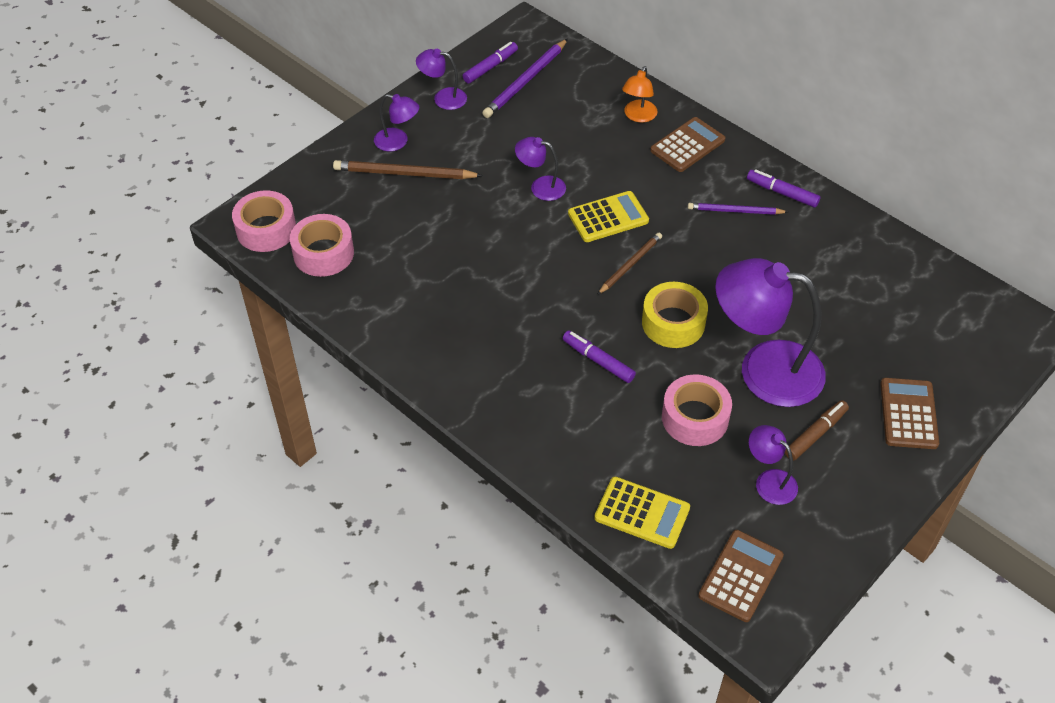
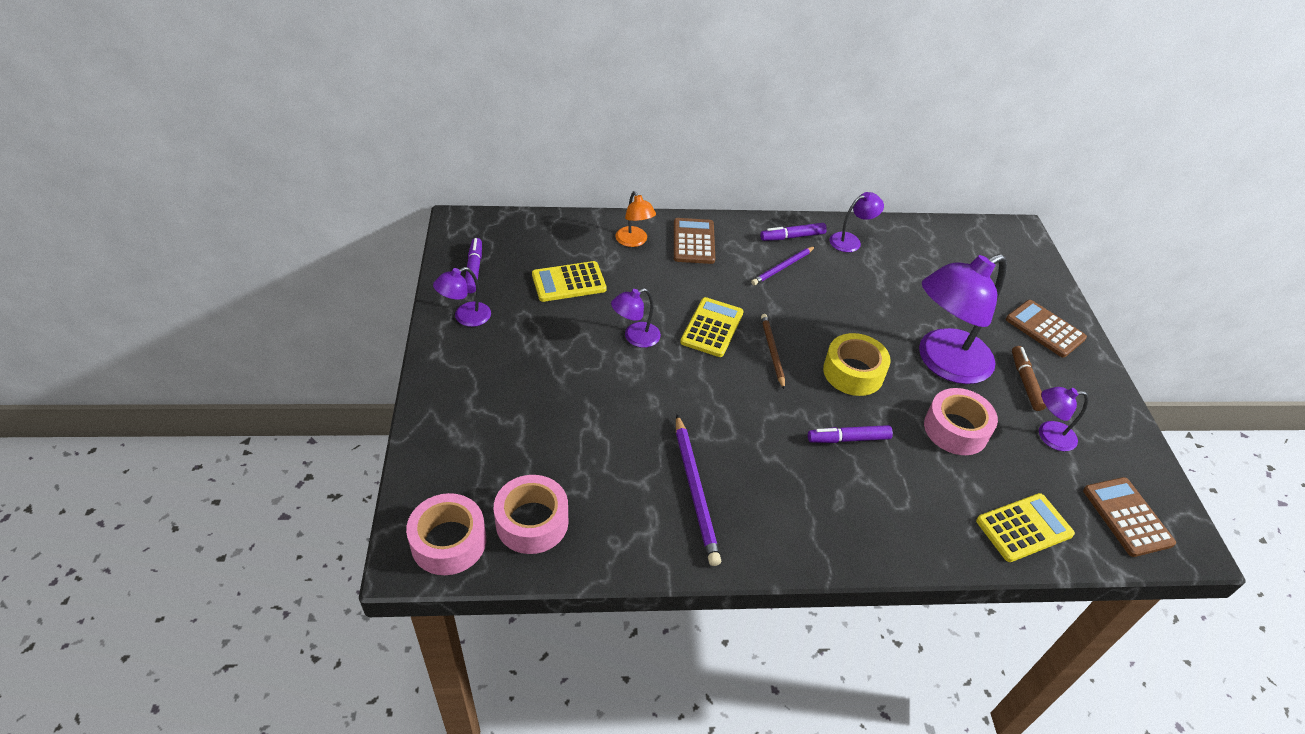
camera: 50 degrees left, 5 degrees down
(397, 142) = (473, 378): purple lamp -> purple lamp (850, 241)
(404, 174) = (513, 401): brown pencil -> none
(525, 81) = (517, 264): purple pencil -> purple pencil (695, 491)
(546, 117) = (569, 282): none -> yellow calculator

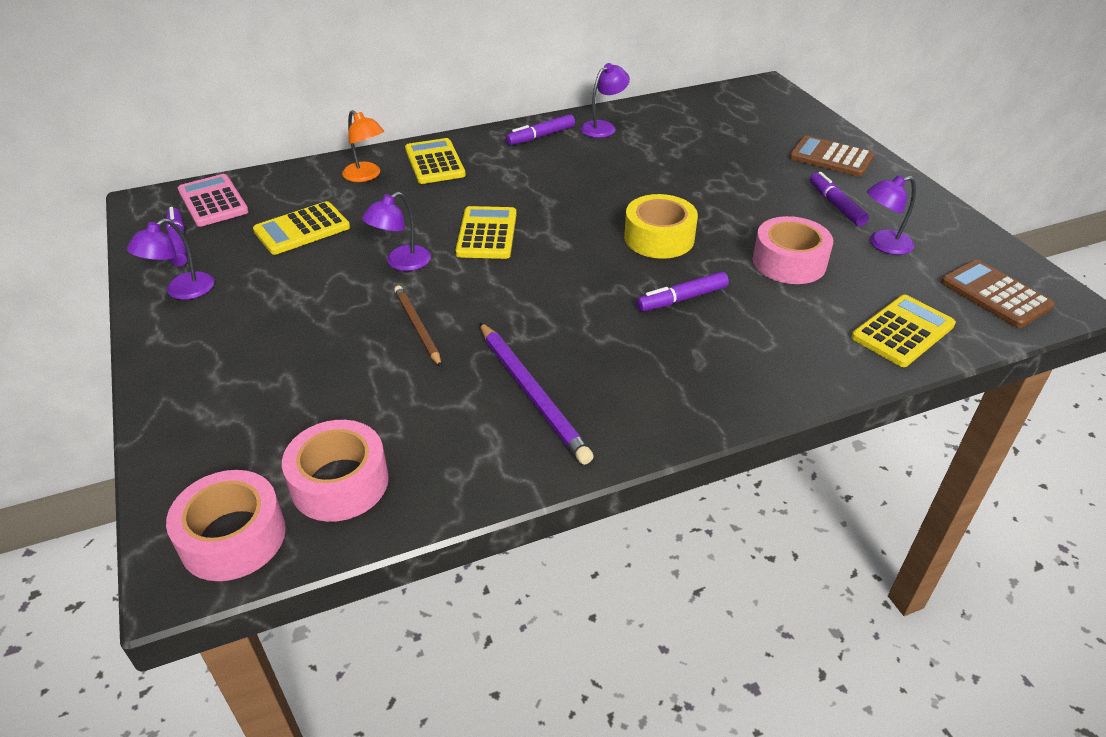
camera: 15 degrees left, 5 degrees down
(509, 235) = (213, 201): none -> pink calculator
(694, 242) = (435, 162): brown calculator -> yellow calculator
(772, 351) = (563, 240): brown pencil -> brown pencil (417, 327)
(782, 267) = (542, 164): purple pencil -> none
(943, 362) = (747, 208): purple lamp -> none
(1025, 382) = (836, 205): brown marker -> purple marker

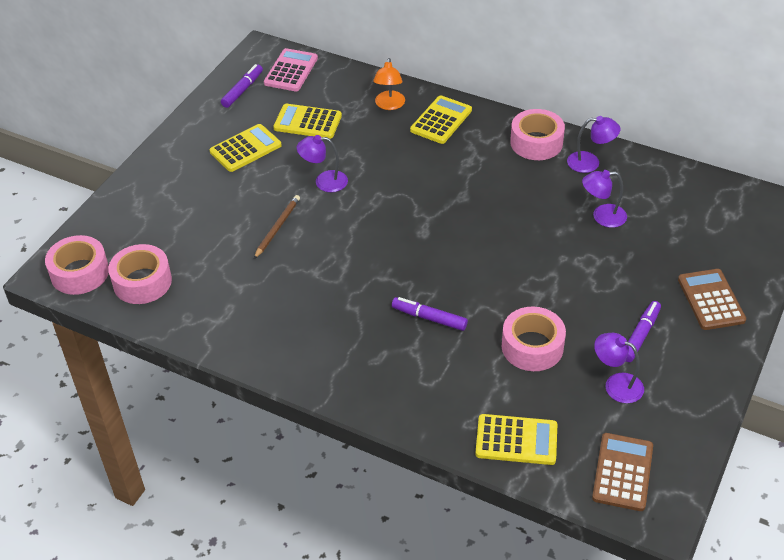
camera: 50 degrees right, 5 degrees up
(182, 291) = (208, 124): purple lamp -> purple lamp (602, 216)
(487, 234) = (394, 195): yellow calculator -> yellow calculator (245, 149)
(532, 394) = (273, 307): purple pencil -> none
(541, 136) = (536, 142): purple marker -> pink tape
(659, 238) = (483, 270): yellow tape -> none

